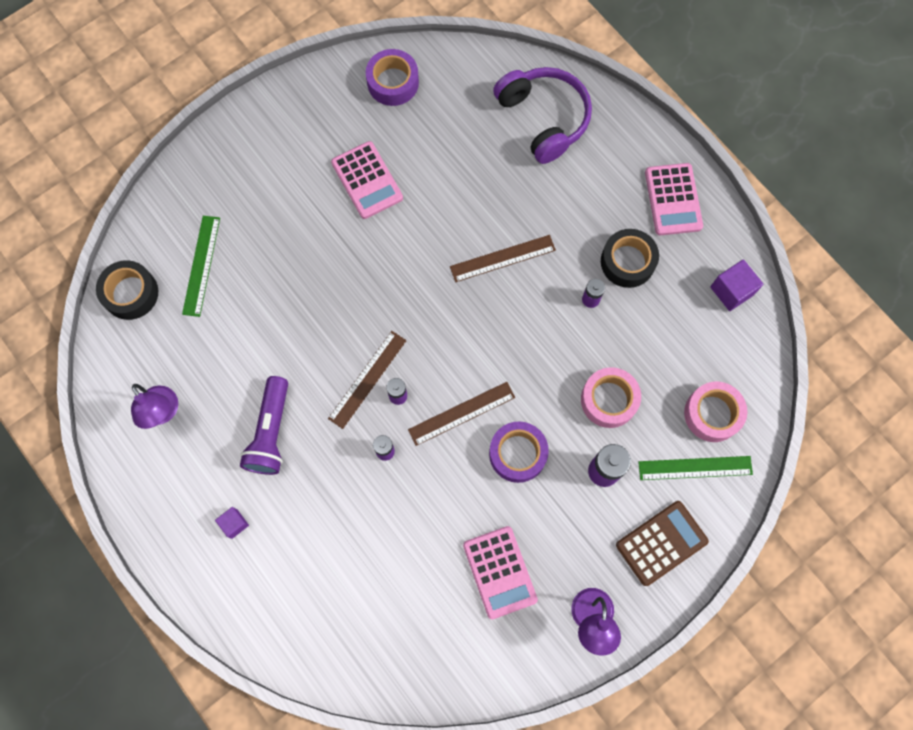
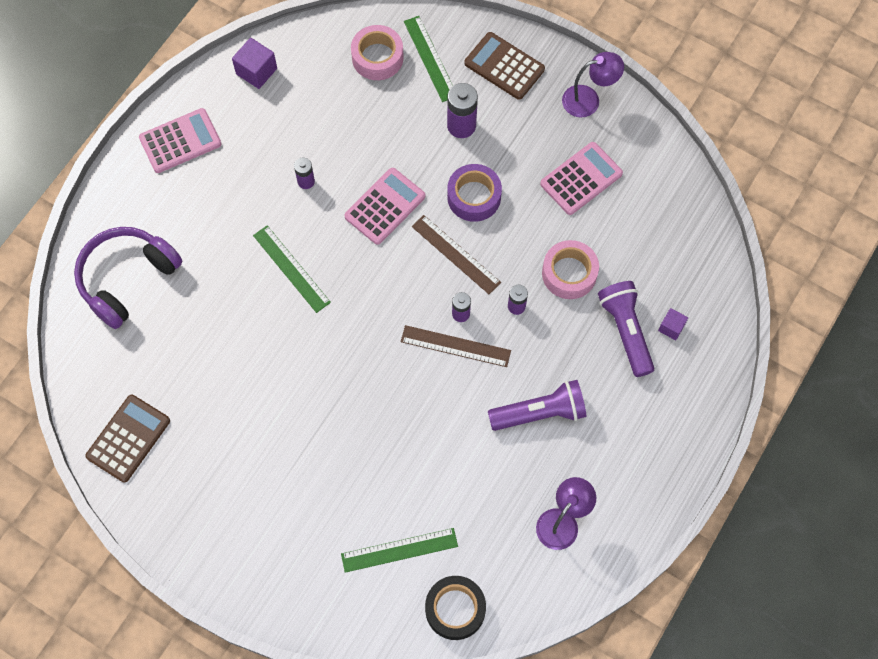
camera: 110 degrees left, 5 degrees down
(234, 523) = (635, 411): purple cube -> purple cube (671, 327)
(318, 548) = (625, 330): none -> purple flashlight
(367, 180) = (250, 422): pink calculator -> pink calculator (385, 206)
(393, 82) = (128, 438): purple tape -> brown calculator
(502, 258) = (291, 268): brown ruler -> green ruler
(609, 400) = (396, 139): pink tape -> pink tape (569, 273)
(627, 262) = (257, 161): black tape -> none

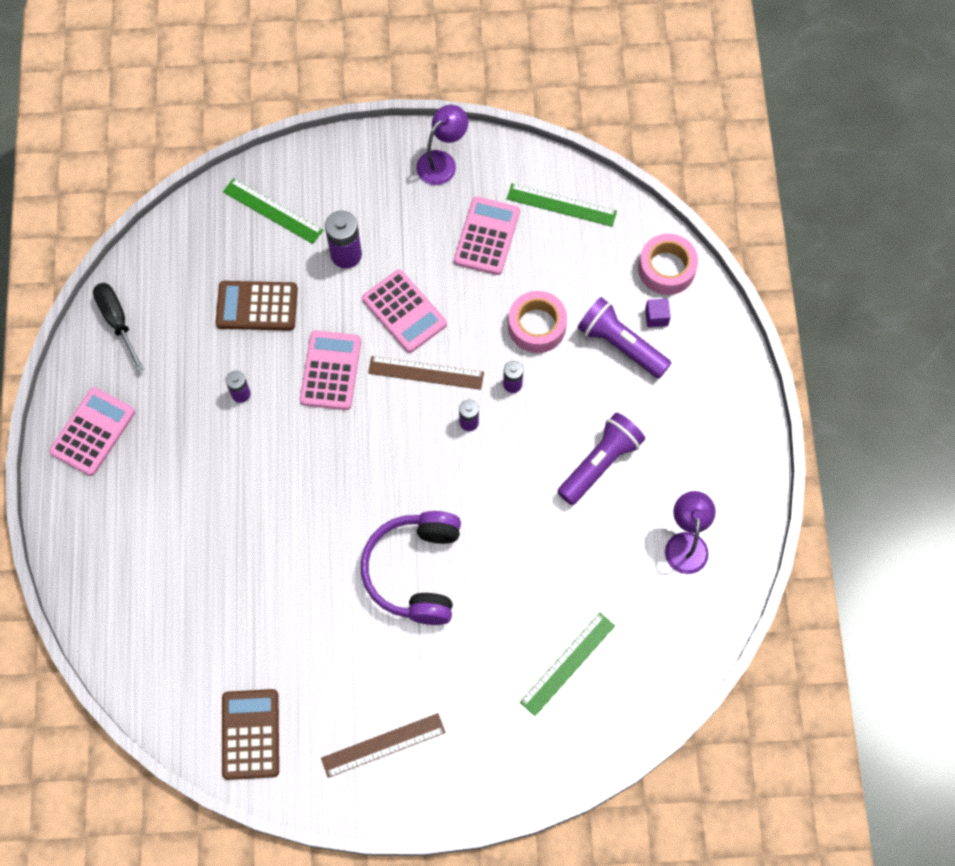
camera: 35 degrees left, 0 degrees up
(127, 279) = (139, 591): purple headphones -> purple headphones (416, 571)
(256, 71) = (117, 322): purple cube -> black screwdriver
(291, 268) = (286, 481): green ruler -> green ruler (561, 205)
(377, 57) = (223, 240): pink tape -> pink tape (666, 269)
(455, 346) = (485, 454): brown ruler -> brown ruler (383, 745)
(455, 609) = (652, 680): black tape -> none
(474, 197) = (404, 311): purple tape -> pink calculator
(504, 66) = (345, 178): brown calculator -> brown calculator (257, 306)

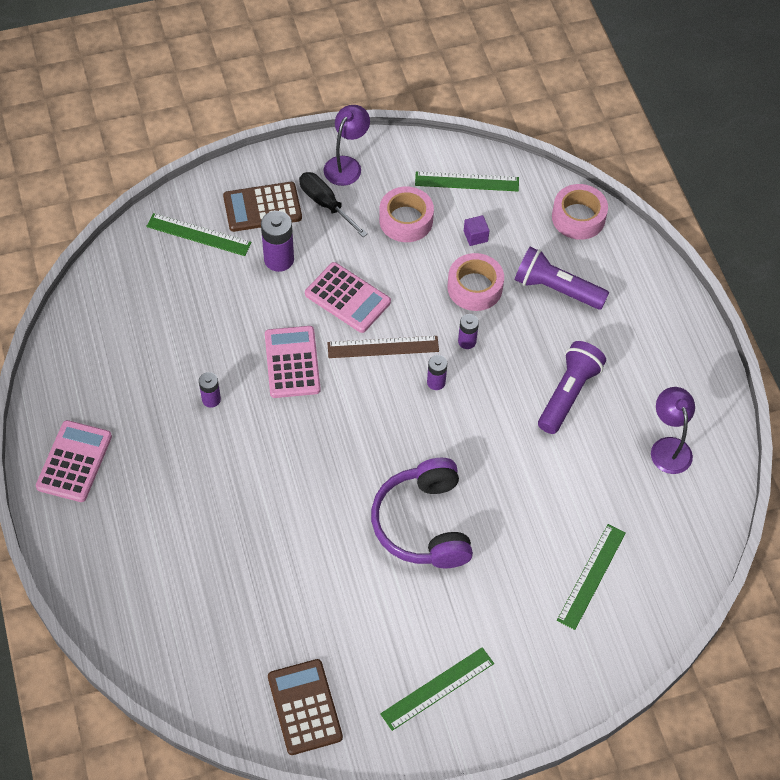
camera: 15 degrees left, 10 degrees down
(117, 322) = (73, 358): black screwdriver -> black screwdriver (326, 204)
(257, 306) = (206, 320): brown calculator -> brown calculator (262, 207)
(383, 745) = (437, 688): brown ruler -> green ruler
(486, 236) = (406, 220): pink calculator -> pink tape
(656, 317) = (581, 259): purple cube -> purple cube (475, 236)

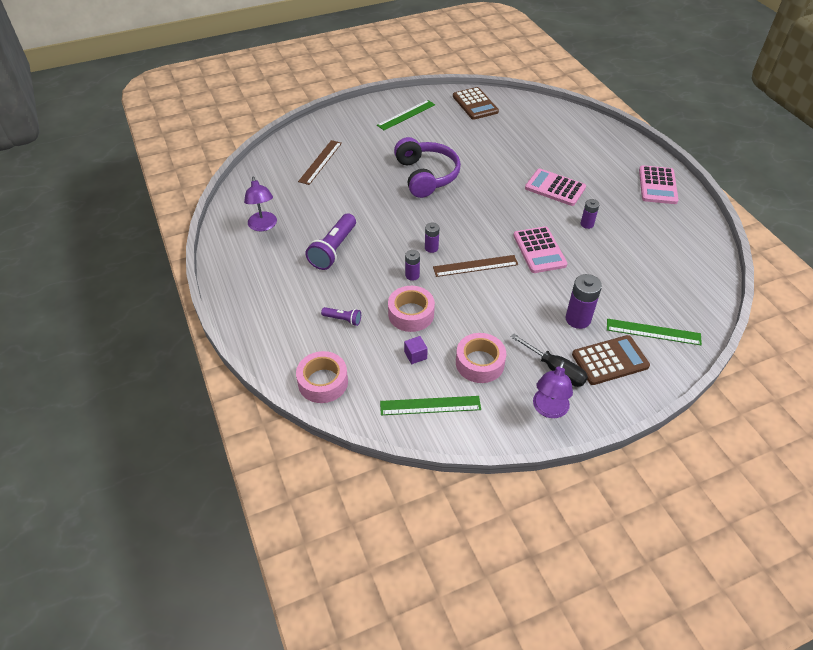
camera: 175 degrees right, 10 degrees down
(347, 298) = (512, 296): pink calculator -> pink calculator (555, 188)
(556, 289) = (343, 319): purple flashlight -> purple flashlight, size x0.51
(591, 576) = (320, 162): green ruler -> brown ruler

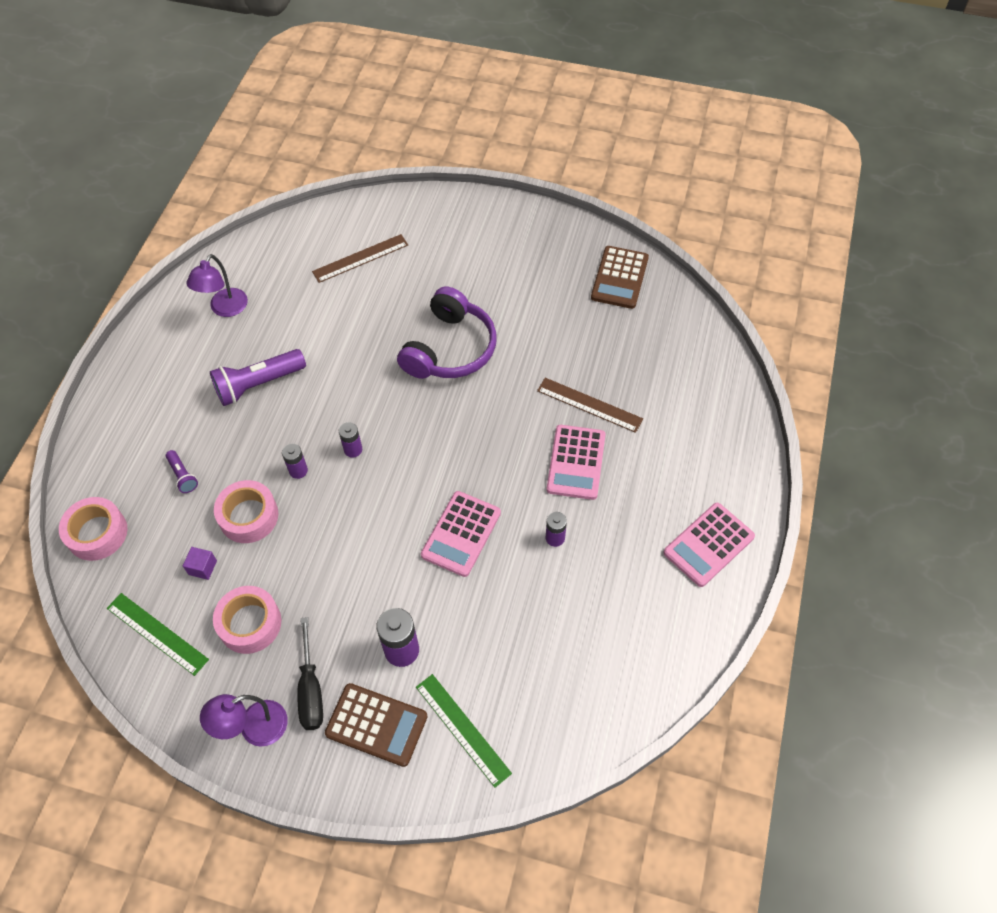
camera: 40 degrees right, 10 degrees up
(406, 115) = (520, 246): green ruler -> none
(475, 266) = (372, 505): brown ruler -> brown ruler (589, 405)
(555, 188) = (576, 462): pink calculator -> pink calculator turned 150 degrees counterclockwise

